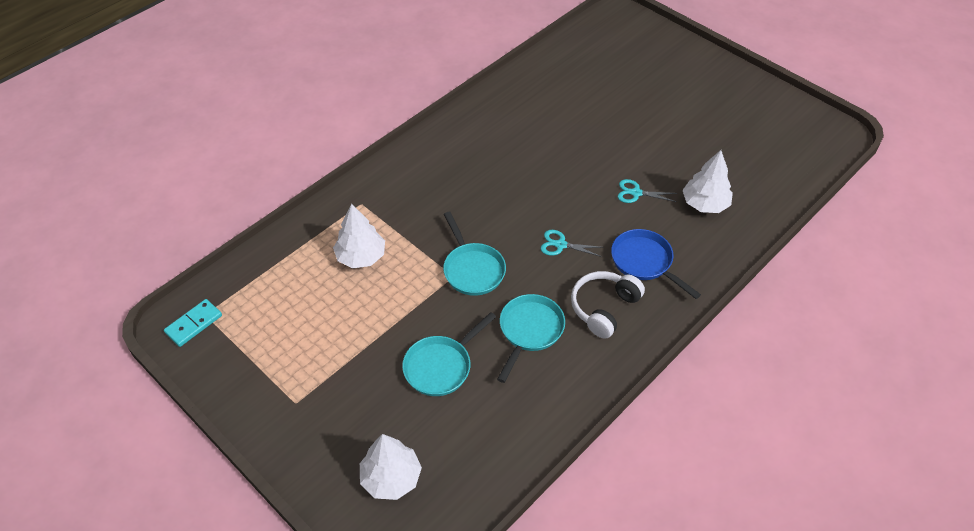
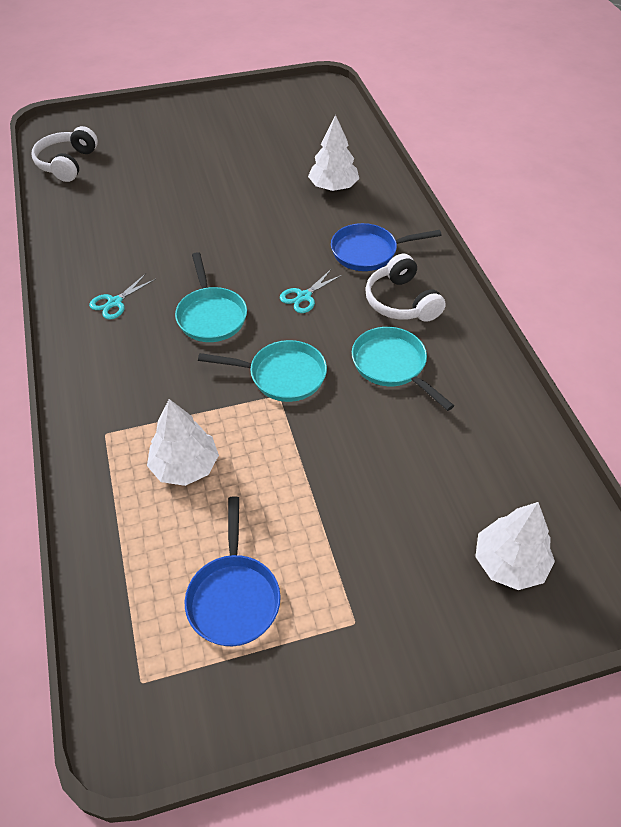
camera: 60 degrees left, 0 degrees up
(194, 324) = (147, 704): turquoise domino -> none
(280, 330) = (234, 597): none -> blue pan
(441, 366) = (390, 456): turquoise pan -> turquoise pan (211, 316)
(588, 44) = (67, 163): none -> white headphones
(636, 193) = (284, 220): turquoise scissors -> turquoise scissors (115, 302)

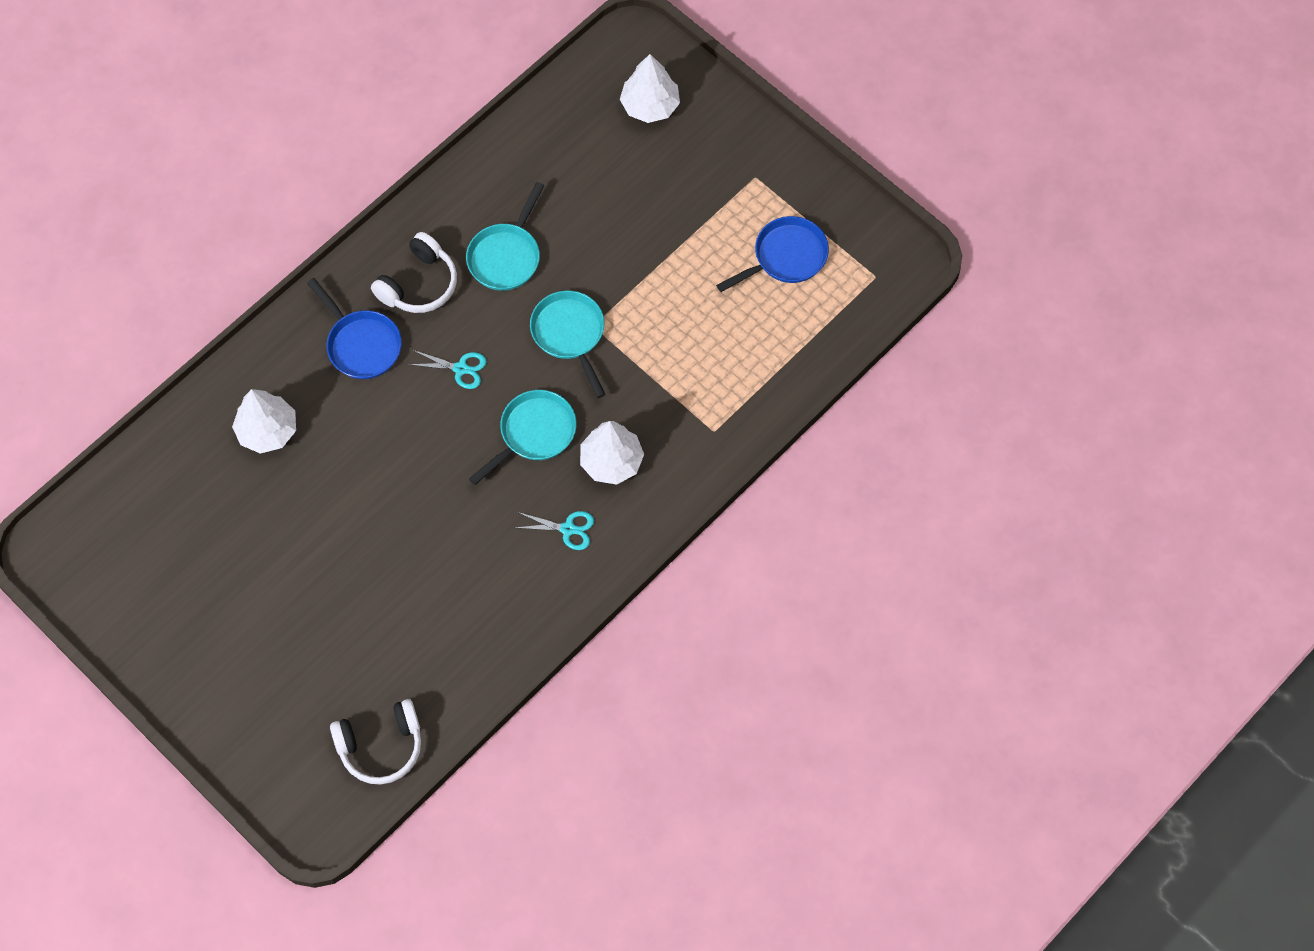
camera: 120 degrees left, 15 degrees up
(185, 466) = (705, 352): white tree -> white tree (611, 461)

